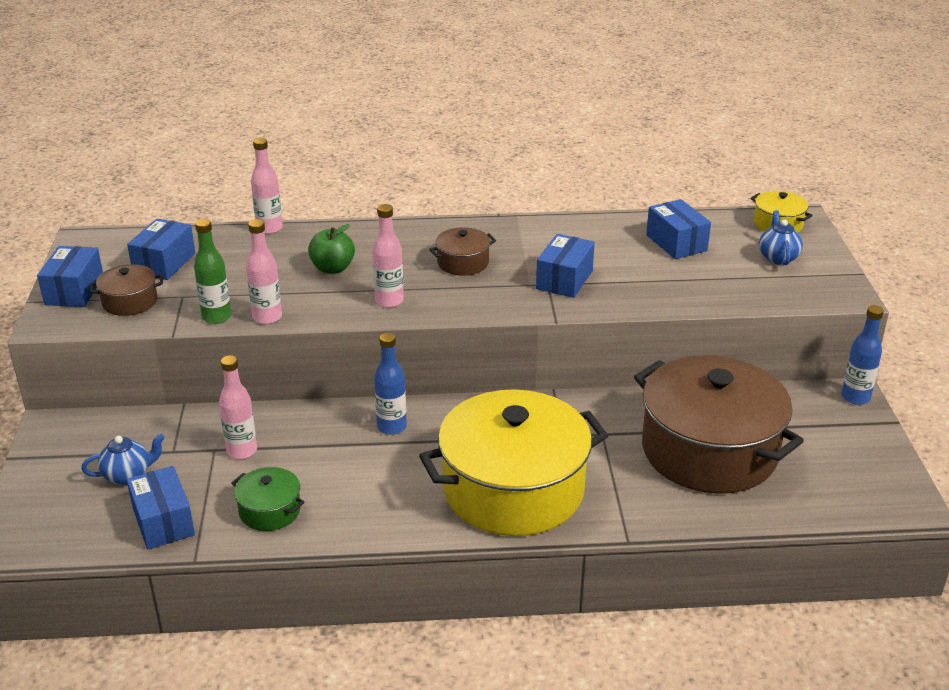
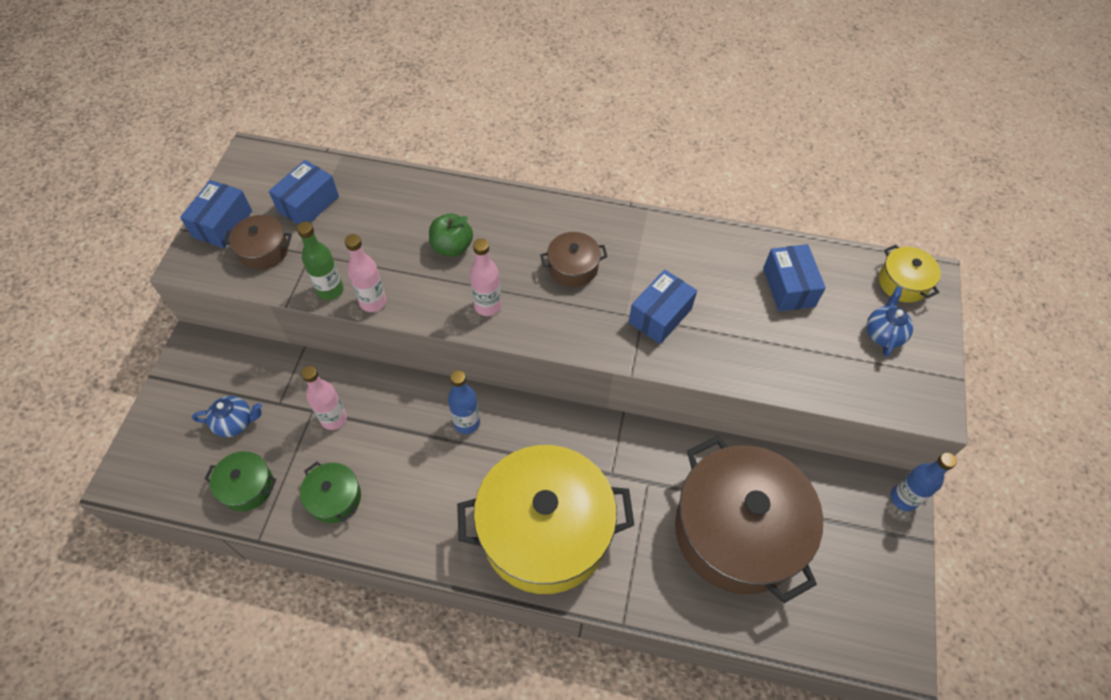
camera: 15 degrees right, 25 degrees up
(163, 522) = (247, 486): blue box -> green pot
(269, 228) = (414, 176): pink bottle -> none

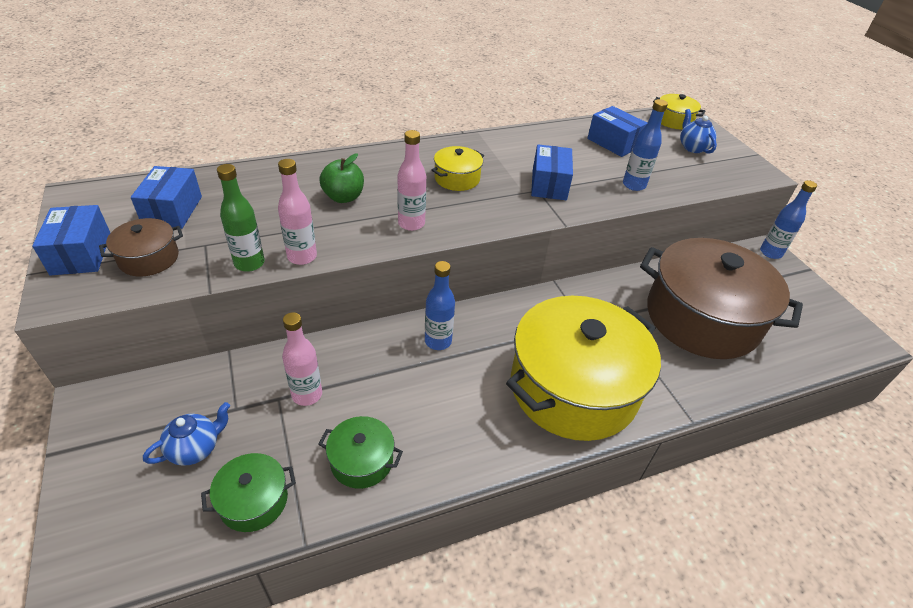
camera: 35 degrees left, 15 degrees down
(573, 267) = (457, 178): brown pot -> yellow pot
(753, 357) = (634, 185): none -> blue bottle

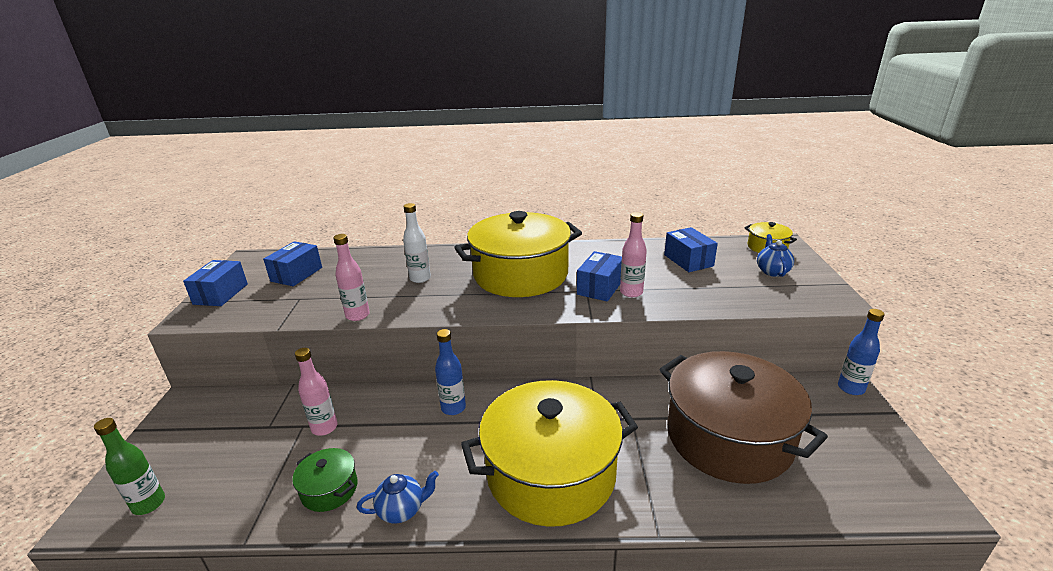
camera: 25 degrees right, 15 degrees down
(149, 258) = (257, 302): brown pot -> none
(195, 448) = (223, 449): blue teapot -> blue teapot (402, 510)
(249, 263) = (318, 315): green bottle -> green bottle (149, 504)
(254, 501) = (233, 498): green pot -> none
(343, 197) = (420, 278): green apple -> white bottle
(411, 224) = (457, 303): pink bottle -> pink bottle (631, 292)
(457, 178) = (521, 274): yellow pot -> yellow pot, size x2.35
(634, 185) = (684, 296): blue bottle -> none

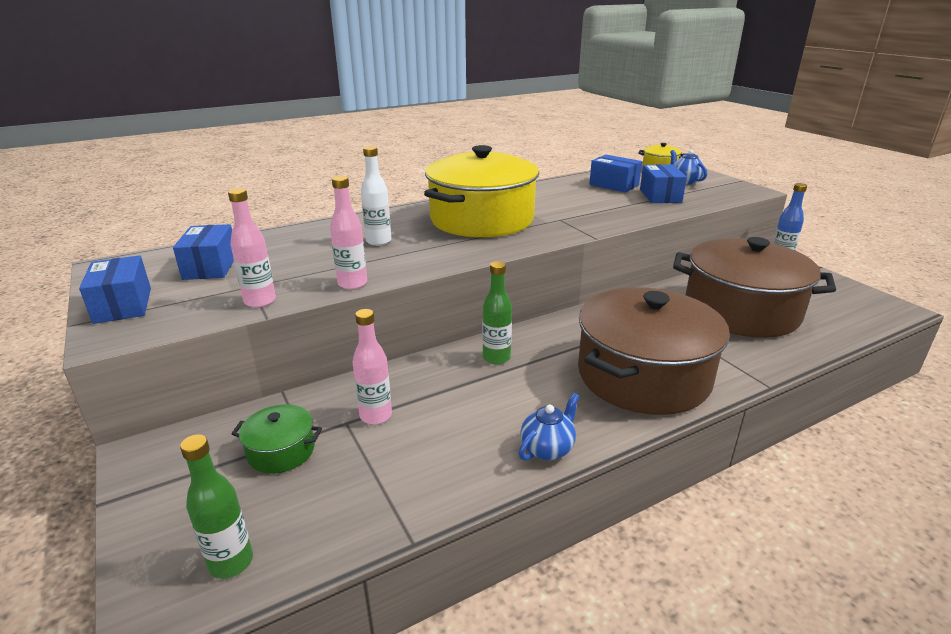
camera: 30 degrees left, 0 degrees up
(329, 489) = (451, 461): green pot -> green pot (281, 451)
(453, 408) = (496, 358): blue bottle -> green bottle
(551, 473) = (643, 376): yellow pot -> brown pot
(600, 287) = (568, 215): blue box -> blue box (660, 196)
(631, 292) = (599, 213): pink bottle -> pink bottle (260, 301)

